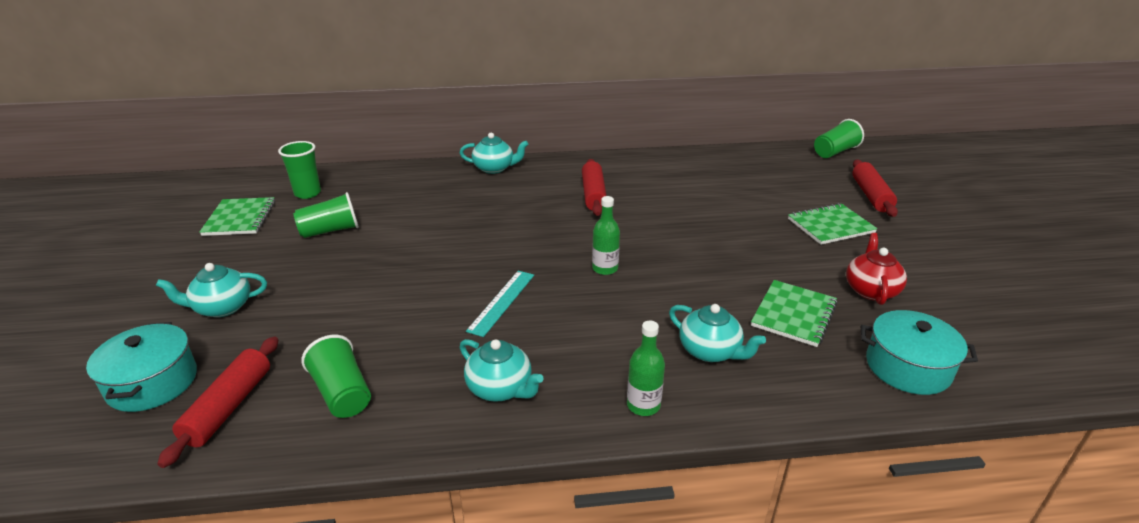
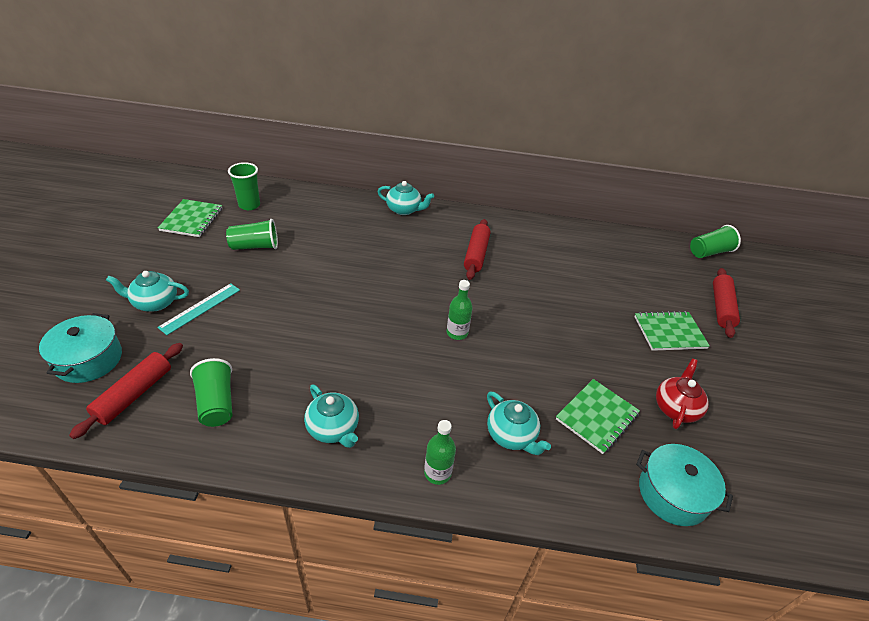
camera: 10 degrees right, 10 degrees up
(502, 302) = (363, 347): turquoise ruler -> turquoise ruler (200, 308)

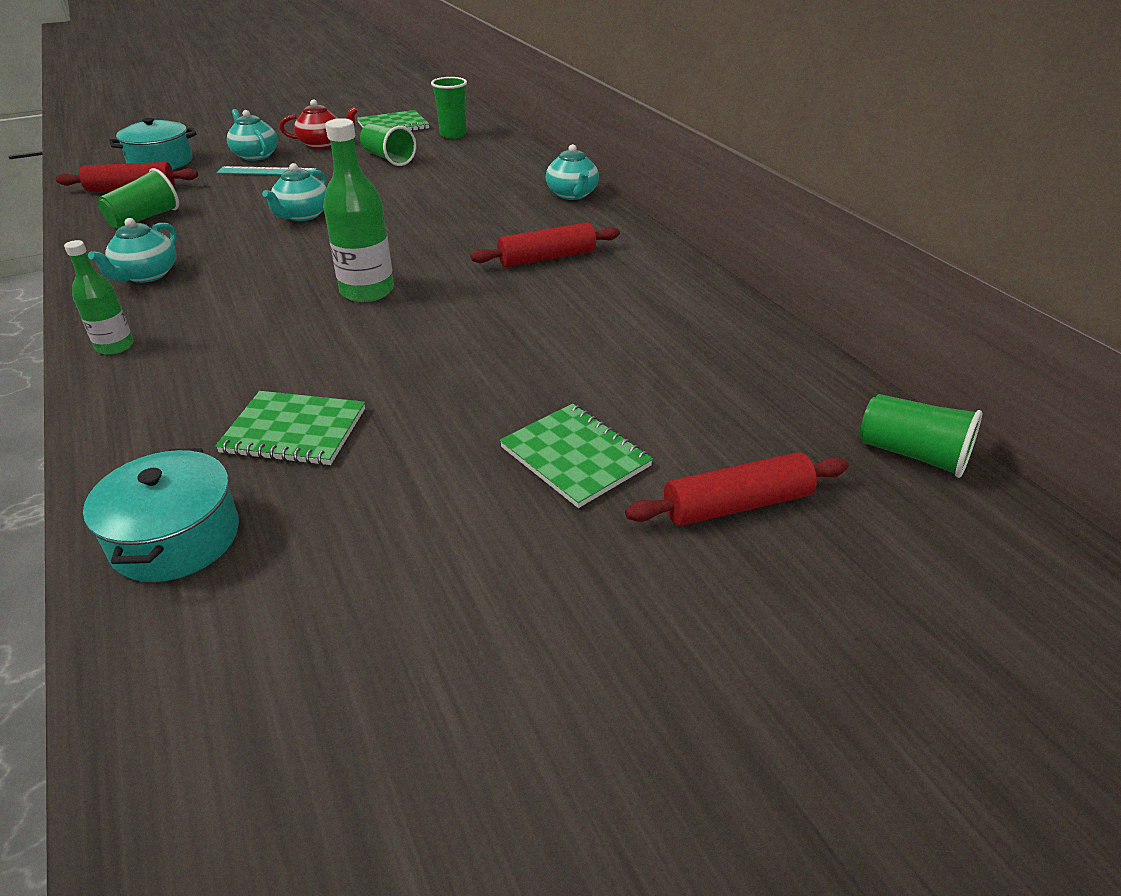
camera: 60 degrees right, 5 degrees down
(457, 333) = (367, 291): green bottle -> green bottle, size x1.66
(511, 435) = (207, 375): turquoise teapot -> turquoise teapot (302, 215)
(675, 408) = (378, 503): red teapot -> red teapot (322, 144)

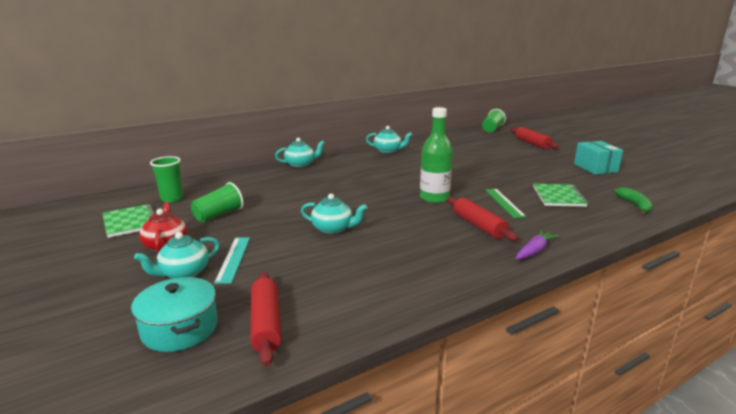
camera: 95 degrees left, 15 degrees down
(115, 346) = (534, 251): green bottle -> purple carrot
(144, 218) = (344, 294): green cup -> none
(146, 275) = (445, 264): turquoise teapot -> turquoise teapot (388, 151)
(176, 538) = (635, 205): turquoise pot -> green banana
(306, 356) = (504, 202): none -> green ruler
(465, 573) = (595, 168): none -> turquoise box
(547, 258) = (382, 166): red rolling pin -> red rolling pin (478, 226)
(575, 456) = (529, 158): green notebook -> none

